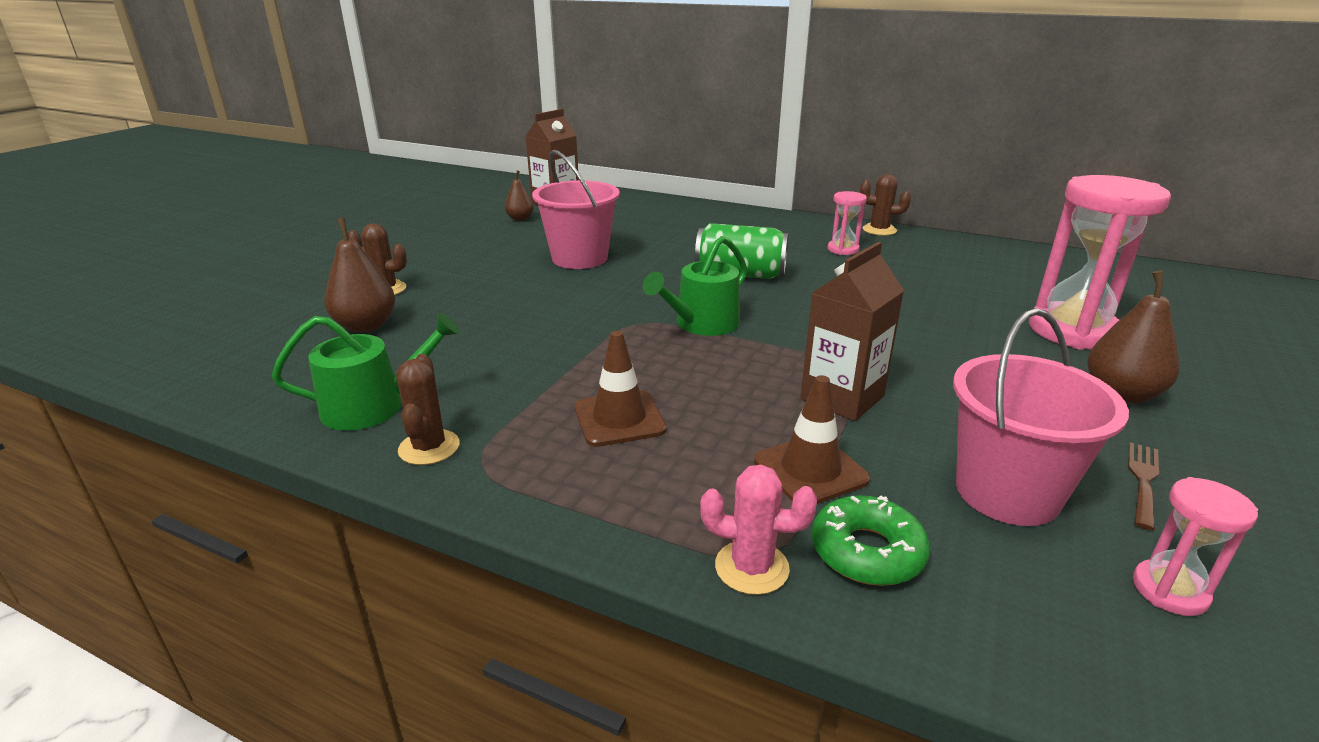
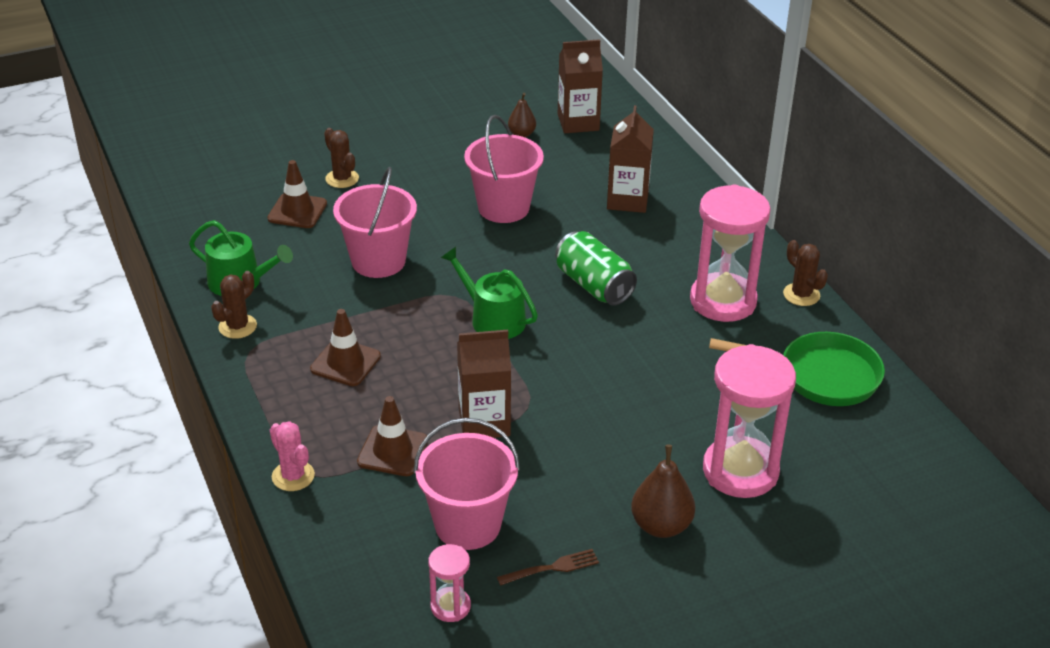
camera: 40 degrees right, 10 degrees up
(366, 326) = (297, 211): brown pear -> brown traffic cone
(519, 328) = (378, 261): none -> pink bucket
(670, 225) = (627, 200): none -> brown carton
(702, 324) = (492, 319): green watering can -> green watering can turned 45 degrees clockwise
(843, 249) = (723, 301): pink hourglass -> pink hourglass, size x2.08
(867, 552) = (351, 503): green donut -> none
(983, 261) = (820, 376): none -> green pan

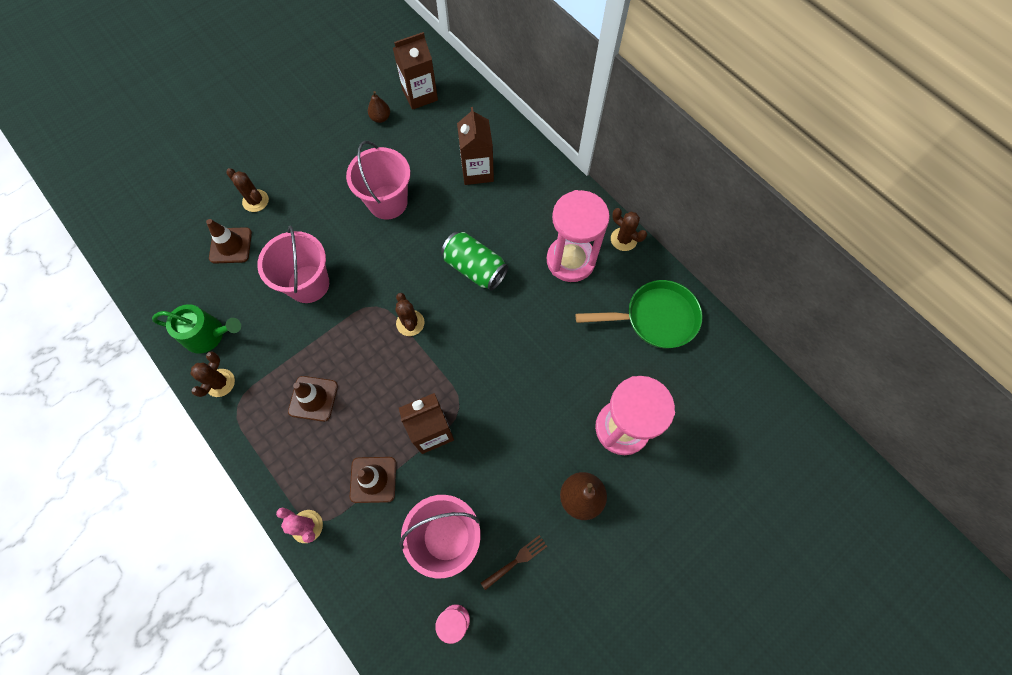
camera: 15 degrees left, 30 degrees up
(492, 319) = (410, 323): green watering can -> brown cactus

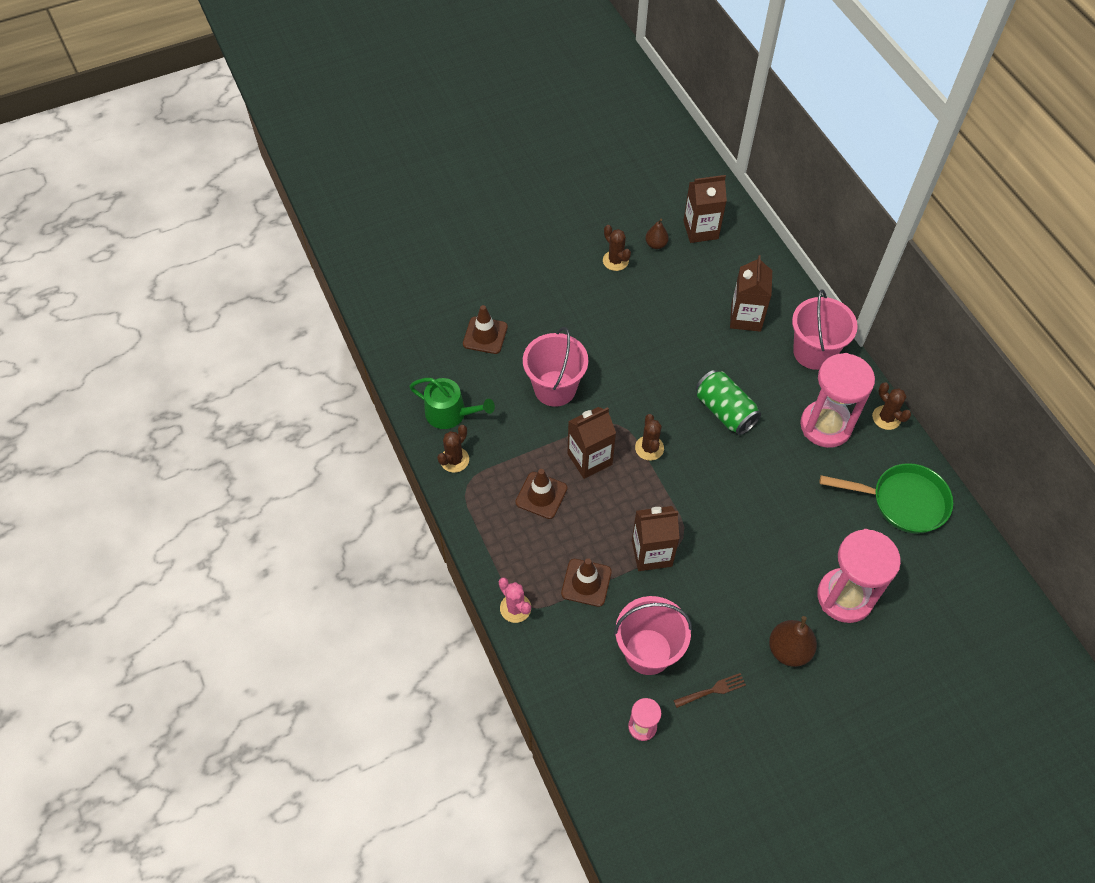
camera: 15 degrees right, 10 degrees down
(255, 201) = (516, 298): brown cactus -> brown cactus (615, 261)
(354, 348) = (589, 459): none -> brown carton
(387, 202) = (648, 328): pink bucket -> pink bucket (813, 352)

